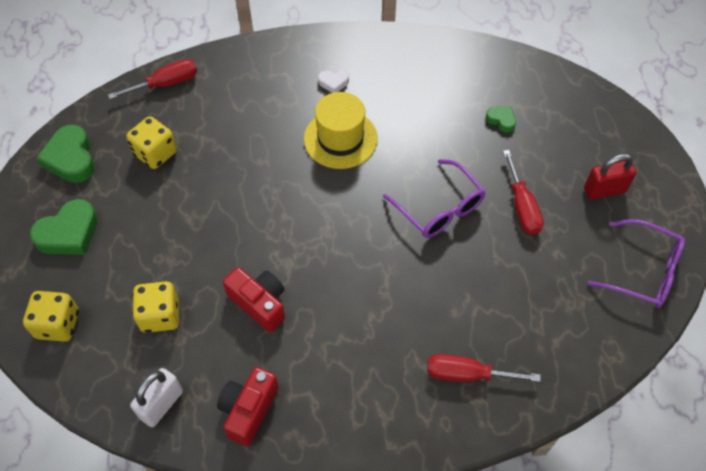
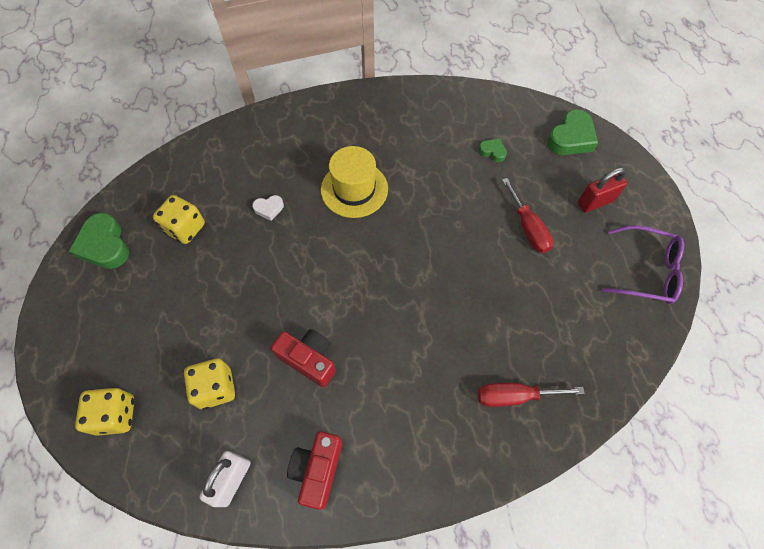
camera: 10 degrees left, 5 degrees up
(69, 233) = (113, 320): green heart -> green heart (570, 138)
(166, 84) = (184, 161): red screwdriver -> none
(333, 82) = (338, 138): white heart -> white heart (269, 209)
(439, 208) = (455, 240): purple glasses -> none

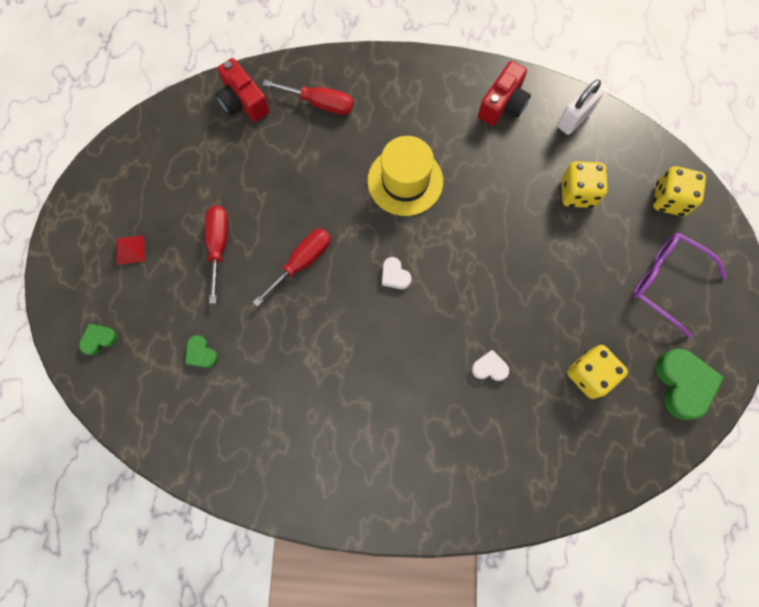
camera: 160 degrees left, 10 degrees up
(309, 359) = (487, 190): red camera -> red camera (243, 101)
(354, 189) = (384, 359): yellow hat -> yellow hat (405, 181)
(369, 252) = (395, 275): none -> white heart
(452, 237) = (302, 262): none -> red screwdriver
(570, 138) = (99, 339): green heart -> green heart, size x0.53
(595, 202) = (130, 249): red padlock -> red pyramid
(645, 271) = (135, 164): purple glasses -> purple glasses (667, 282)

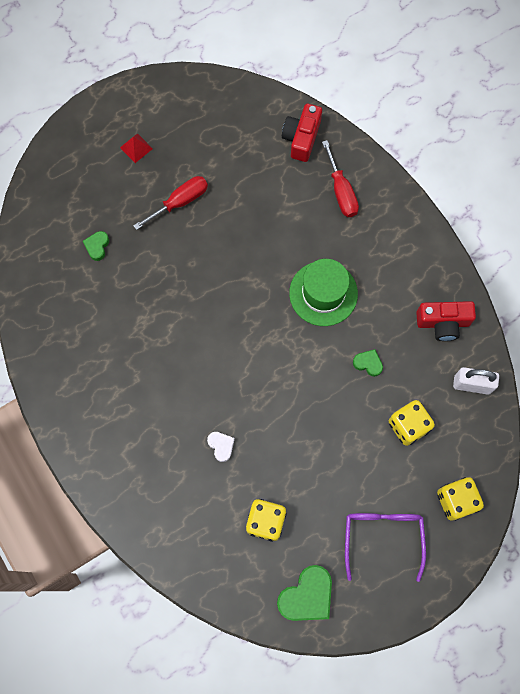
camera: 55 degrees right, 0 degrees up
(99, 339) = (62, 176): green heart -> green heart (368, 363)
(302, 262) = (208, 265): red screwdriver -> none
(395, 275) = (243, 335): white heart -> none
(405, 181) = (323, 293): yellow hat -> green hat

